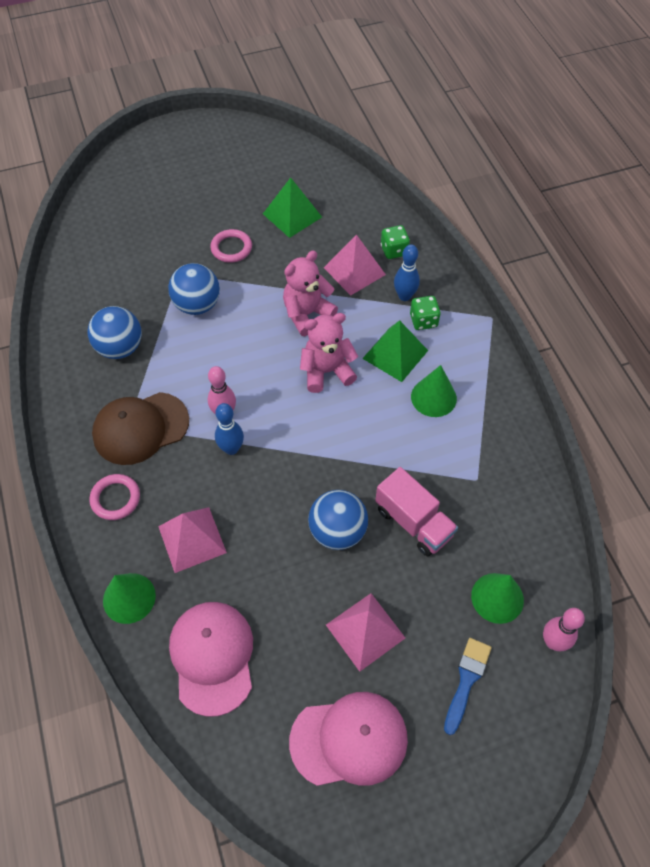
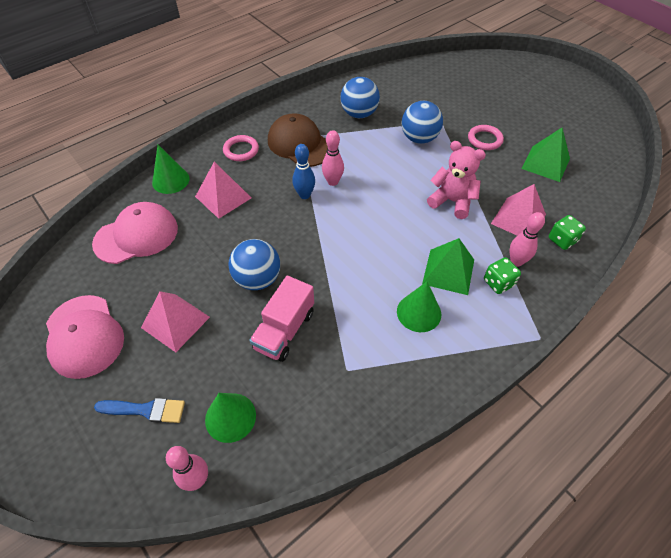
camera: 70 degrees right, 5 degrees down
(327, 371) = (403, 230): pink teddy bear -> none
(404, 296) = (516, 261): blue bowling pin -> pink bowling pin

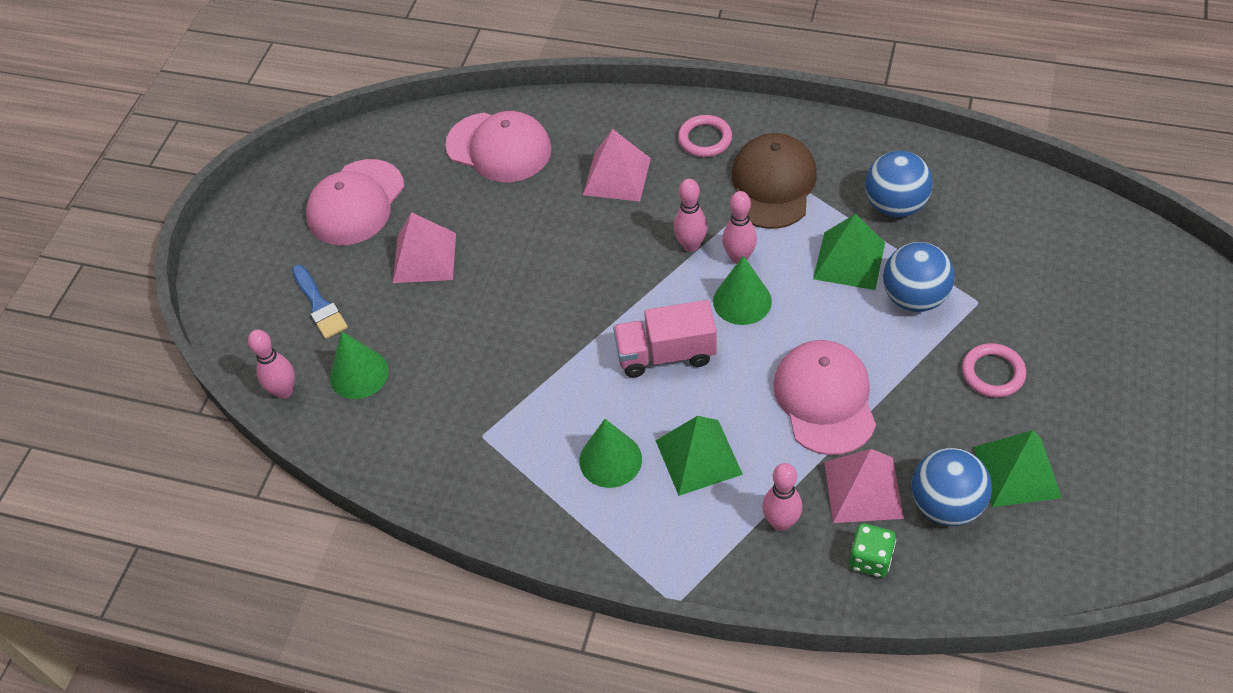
camera: 60 degrees right, 0 degrees up
(170, 180) = (598, 115): green cone -> green cone (742, 301)
(257, 279) = (531, 286): blue ball -> blue ball (945, 505)
(284, 330) = (487, 352): pink truck -> pink truck (666, 354)
(304, 195) = (690, 245): blue bowling pin -> pink bowling pin
(376, 146) = (849, 260): none -> green pyramid
(452, 201) = (825, 399): pink teddy bear -> pink cap
(498, 283) = (726, 519): green dice -> none

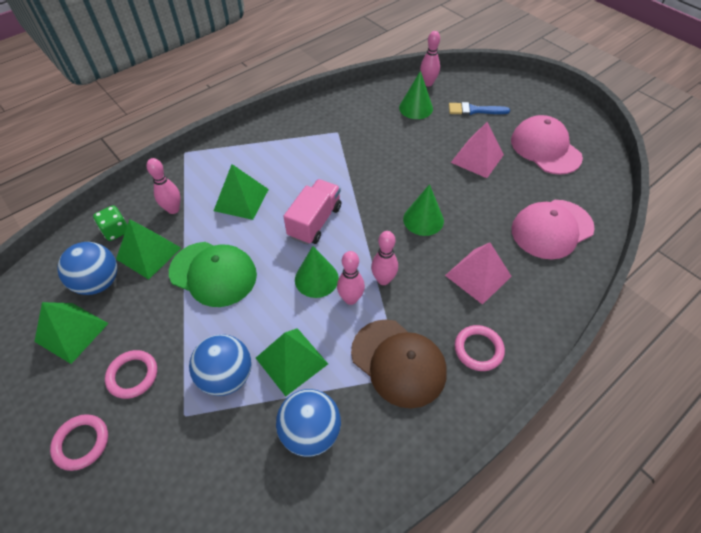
camera: 120 degrees right, 0 degrees up
(610, 460) = (276, 168): green cone -> green cone (423, 220)
(825, 399) = (213, 273): pink cap -> green cap
(863, 489) = (148, 253): pink pyramid -> green pyramid
(1081, 357) = (81, 443): none -> pink ring

